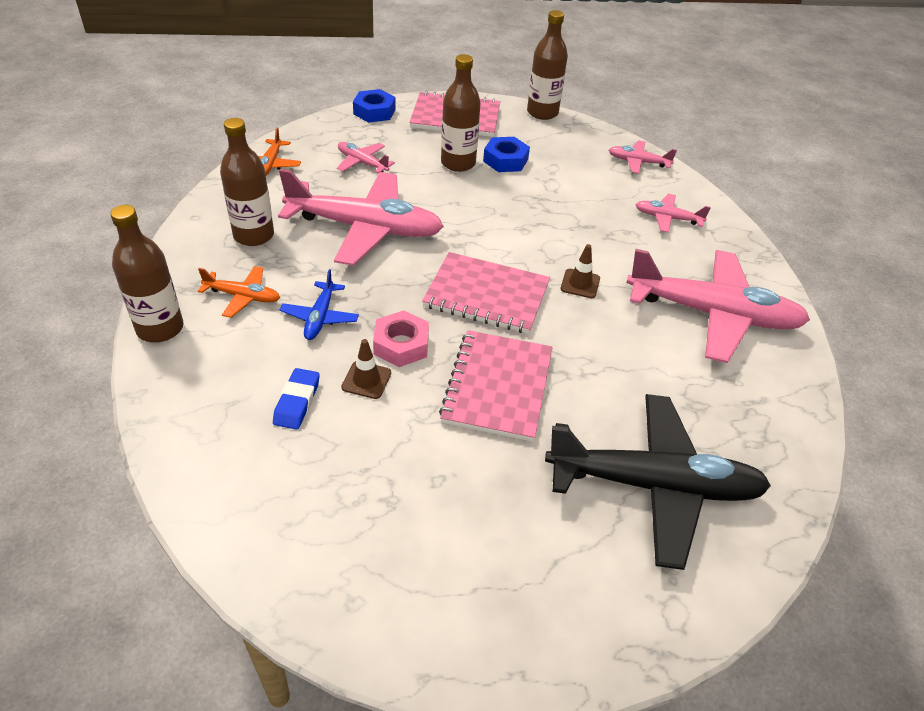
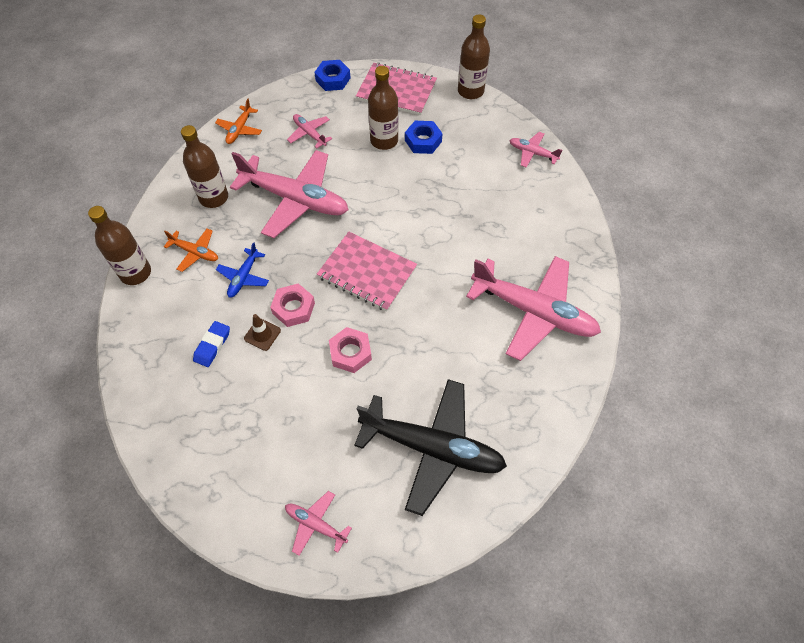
camera: 15 degrees right, 15 degrees up
(497, 387) = (350, 353): pink notebook -> pink nut
(580, 284) = (441, 270): brown traffic cone -> none
(667, 218) = (534, 214): pink plane -> pink plane (315, 524)

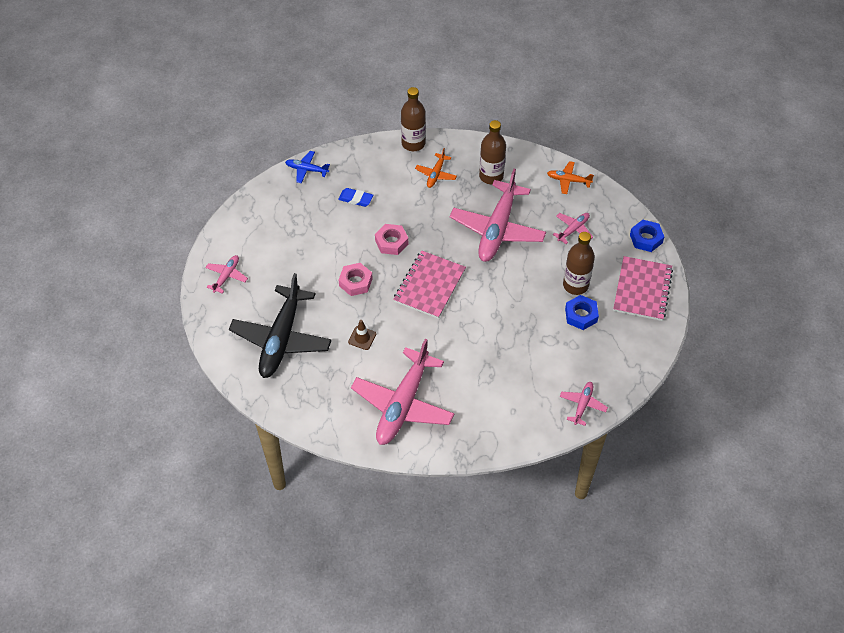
camera: 85 degrees right, 5 degrees down
(244, 277) = (416, 207): blue plane -> blue plane (306, 170)
(262, 334) = (367, 226): brown traffic cone -> brown traffic cone (362, 338)
(470, 91) = (656, 351): brown bottle -> none

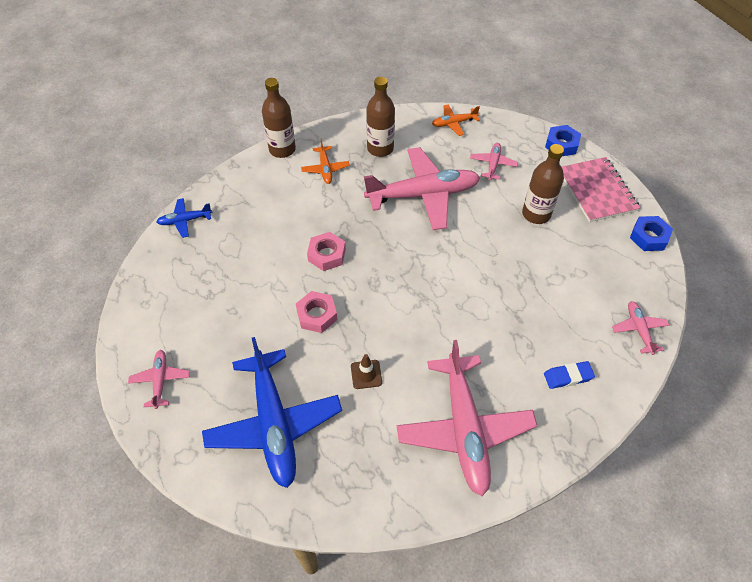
camera: 30 degrees left, 0 degrees up
(281, 339) = (274, 424): black plane -> blue plane
(356, 199) = (258, 227): blue eraser -> blue eraser (568, 377)
(429, 286) = (397, 281): pink notebook -> none
(497, 229) = (423, 195): pink plane -> pink plane turned 90 degrees counterclockwise
(581, 315) = (564, 240): blue nut -> blue nut (649, 237)

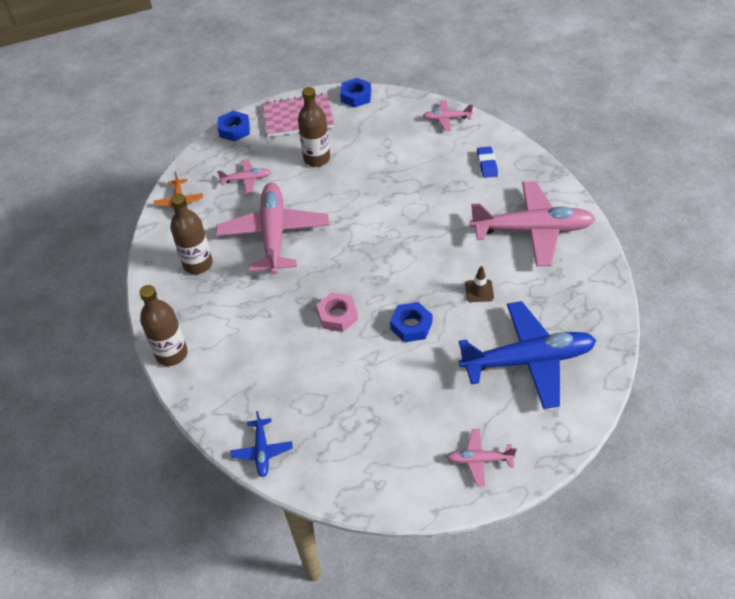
camera: 80 degrees left, 5 degrees down
(317, 315) = (411, 326): pink nut -> blue nut
(325, 169) = (215, 313): orange plane -> none
(493, 164) = (246, 179): pink plane -> pink plane turned 150 degrees clockwise

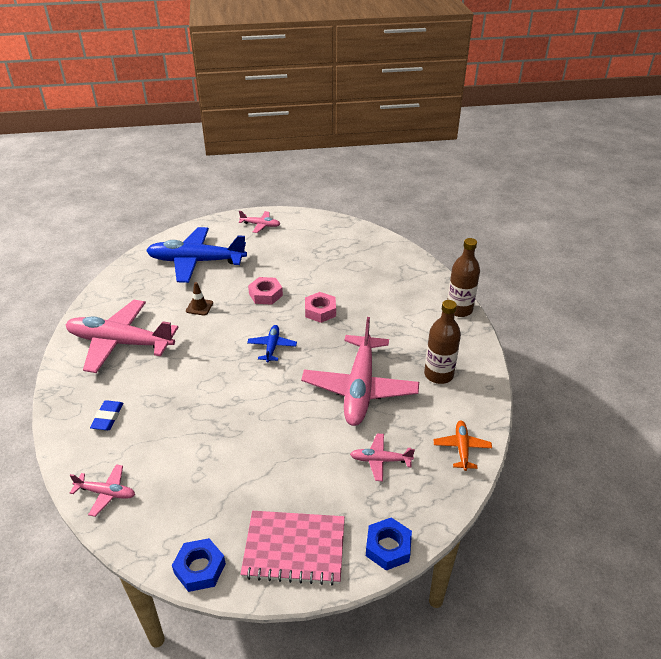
camera: 170 degrees left, 10 degrees down
(262, 451) = (394, 248): blue plane -> blue plane (272, 347)
(317, 159) = (290, 470): brown bottle -> none
(411, 326) = (265, 294): blue nut -> pink nut

